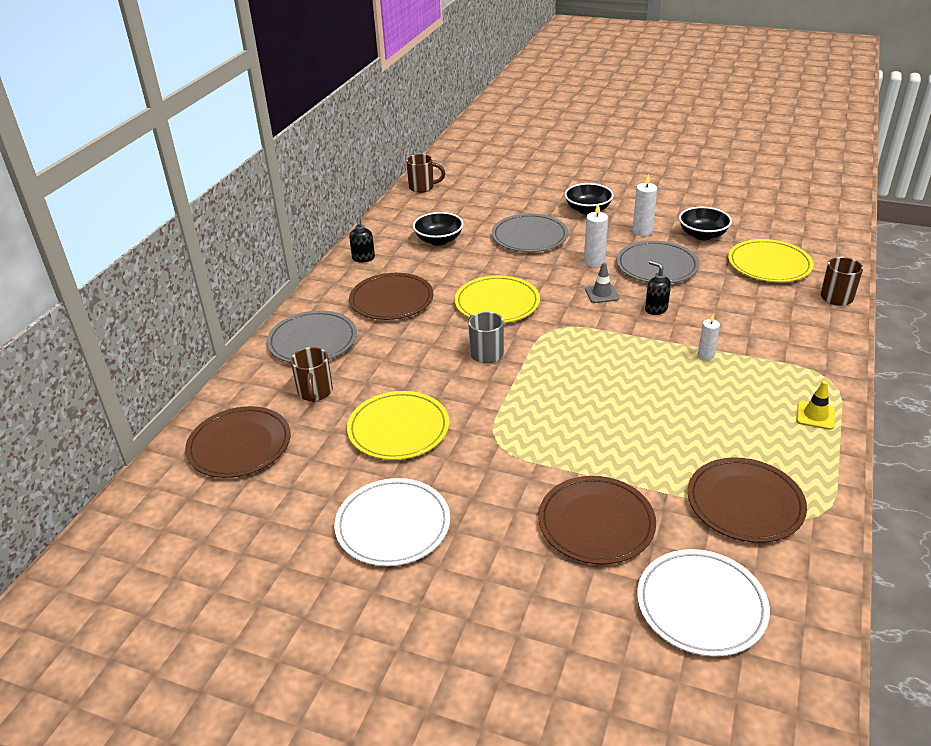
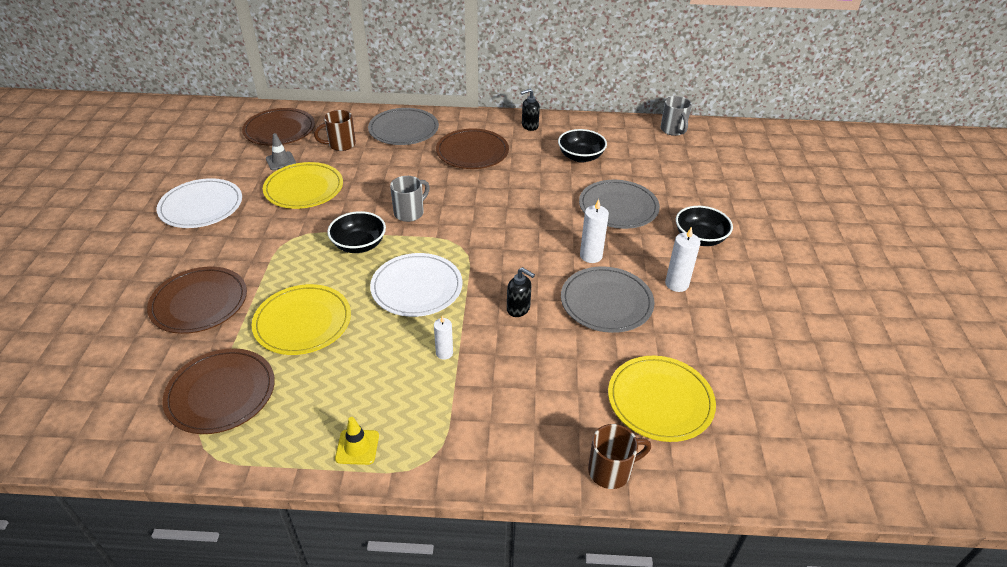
camera: 70 degrees right, 5 degrees up
(422, 187) = (673, 130): brown mug -> grey mug
(497, 303) = (489, 206): yellow plate -> yellow plate (303, 322)
(601, 294) = (532, 268): grey traffic cone -> grey traffic cone (281, 161)
(655, 309) = (518, 309): black soap dispenser -> black soap dispenser turned 90 degrees clockwise
(701, 605) = (104, 371): white plate -> white plate (417, 287)
(702, 235) = (699, 335): black bowl -> black bowl (359, 245)

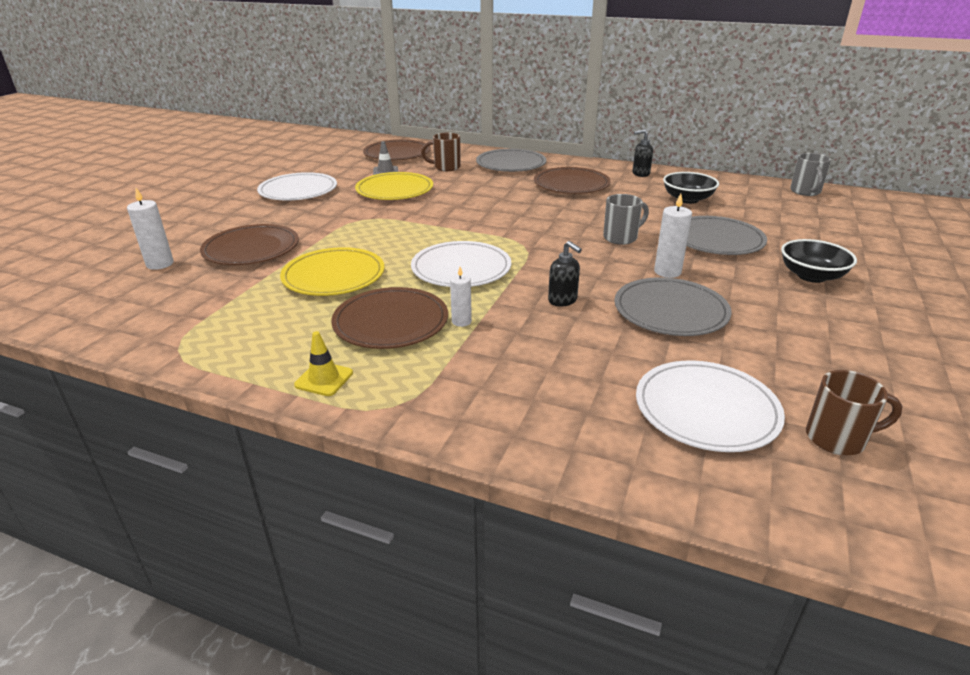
camera: 20 degrees right, 10 degrees down
(221, 393) = (223, 313): brown plate -> brown plate (391, 322)
(359, 245) = (422, 231): black bowl -> none
(410, 213) = (485, 216): grey mug -> grey mug (621, 238)
(611, 471) = (611, 464): brown mug -> brown mug (837, 439)
(660, 400) = (706, 409): yellow plate -> white plate
(676, 284) = (767, 309): white candle -> white candle (160, 264)

